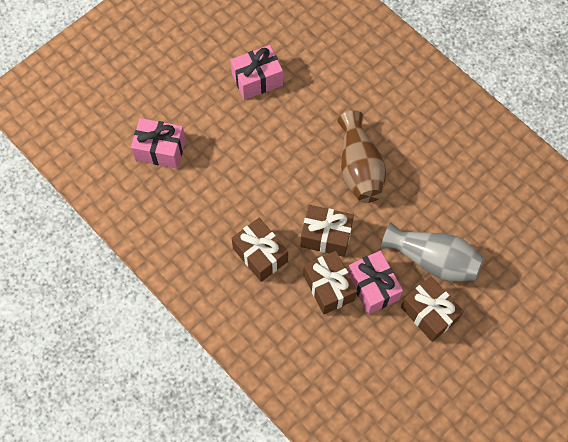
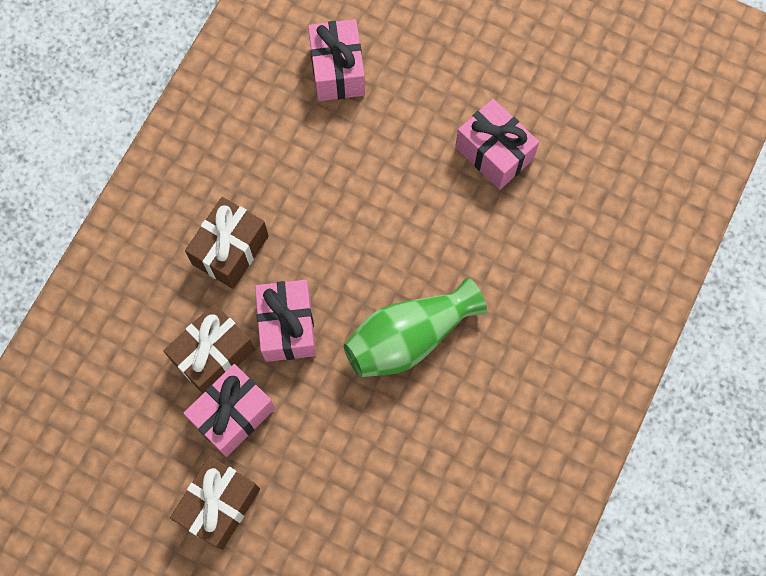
camera: 70 degrees right, 5 degrees up
(326, 236) = (287, 326): brown gift -> pink gift
(359, 168) = (409, 337): brown vase -> green vase
(433, 260) = (303, 486): grey vase -> none

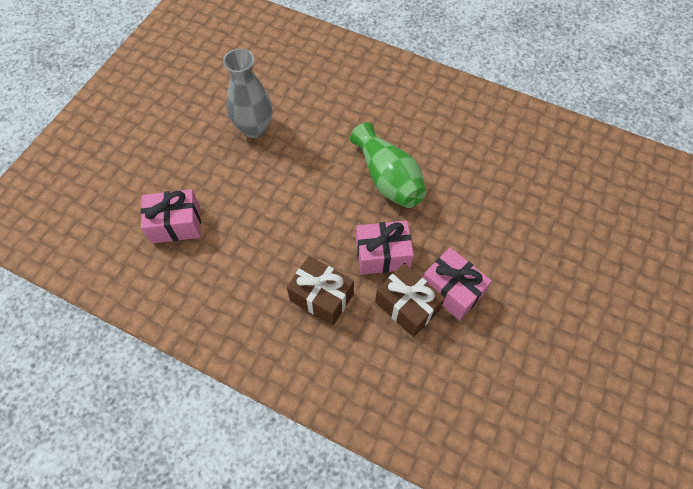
camera: 90 degrees left, 10 degrees down
(219, 505) = (520, 297): brown gift -> none
(494, 153) = (254, 128): pink gift -> grey vase

